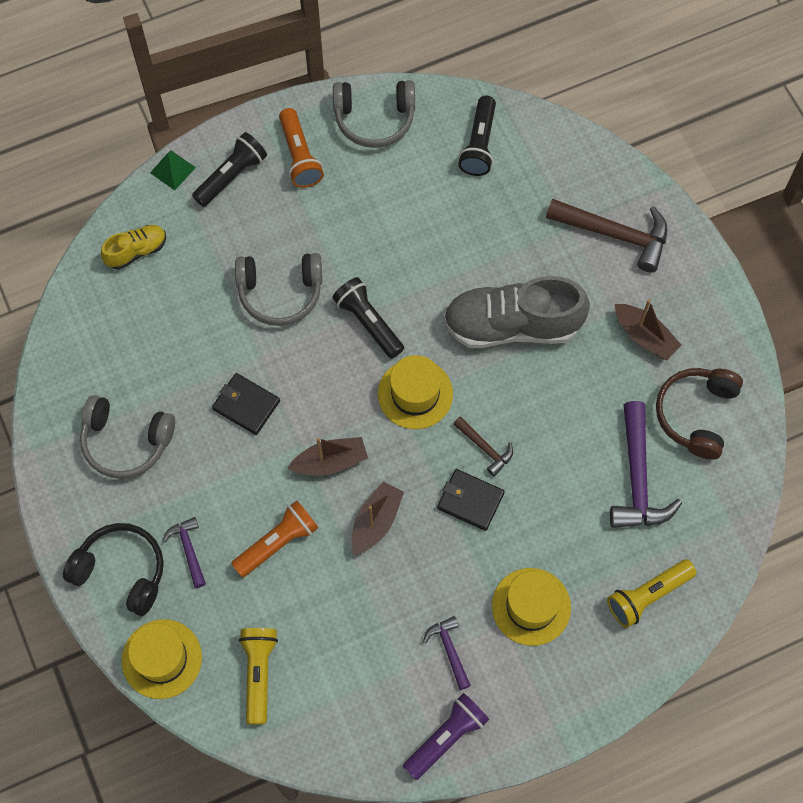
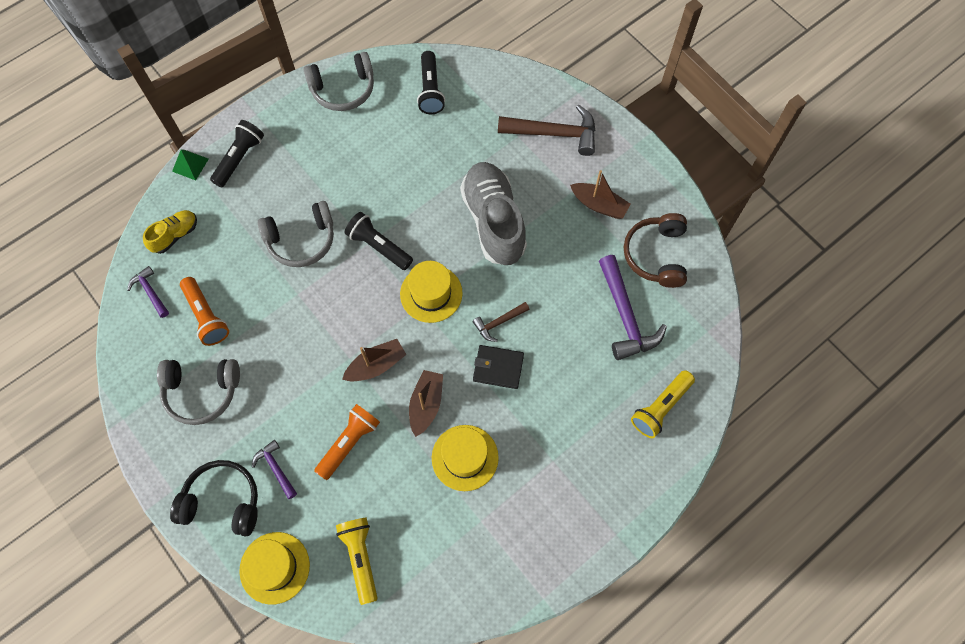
camera: 15 degrees left, 0 degrees up
(246, 405) = (295, 336): black wallet -> none
(299, 156) = (290, 131): orange flashlight -> orange flashlight (206, 316)
(446, 738) = (531, 569): purple flashlight -> none
(449, 650) = (514, 494): purple hammer -> purple hammer (150, 292)
(485, 448) = (498, 323): brown hammer -> brown hammer turned 120 degrees clockwise
(512, 325) = (493, 221): grey shoe -> grey shoe turned 90 degrees clockwise
(531, 606) = (570, 441): yellow hat -> yellow hat (465, 457)

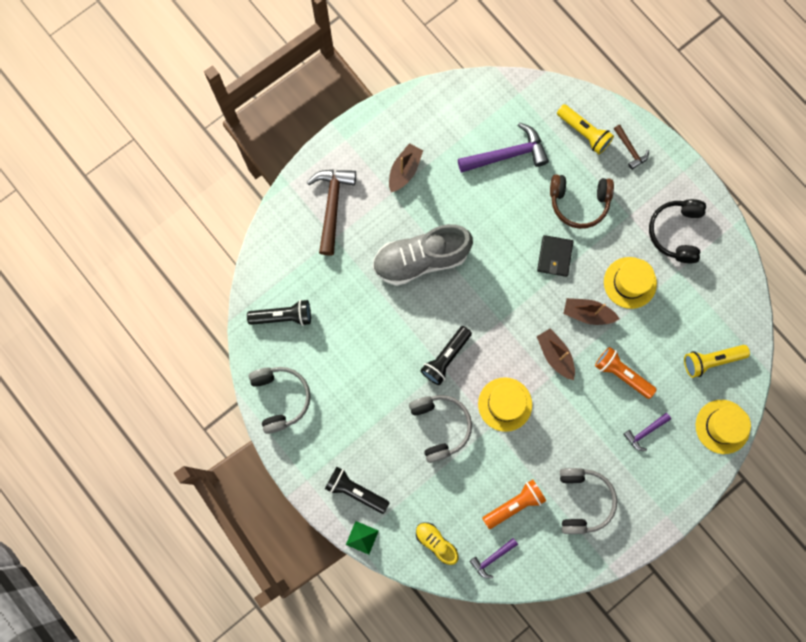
camera: 90 degrees left, 10 degrees up
(222, 501) = (673, 473): black headphones -> black headphones (675, 232)
(431, 293) = (490, 312): yellow hat -> yellow hat (505, 404)
(498, 323) = (515, 256): brown hammer -> brown hammer (630, 150)
(656, 255) = (452, 127): brown headphones -> brown headphones (579, 203)

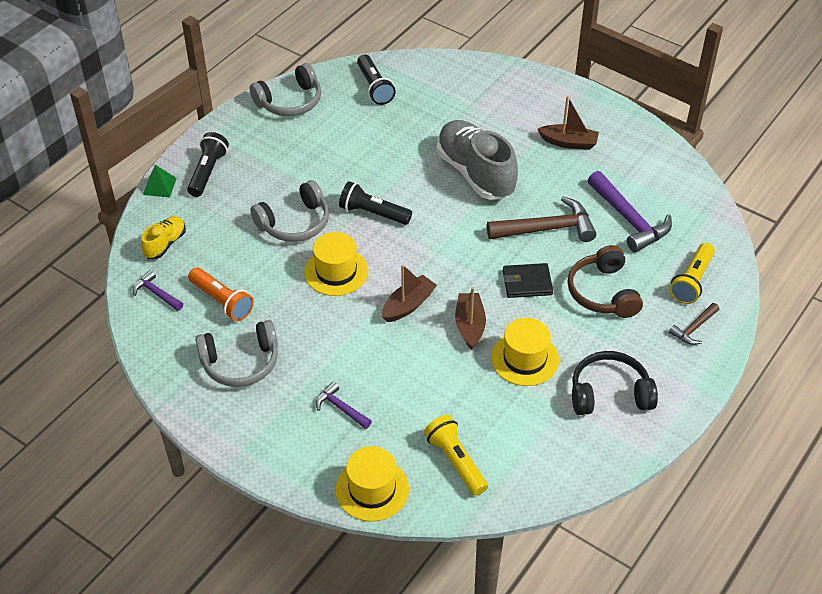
camera: 75 degrees right, 30 degrees down
(332, 206) = (505, 98): brown hammer -> brown hammer (547, 229)
(622, 374) = (407, 372): orange flashlight -> none

